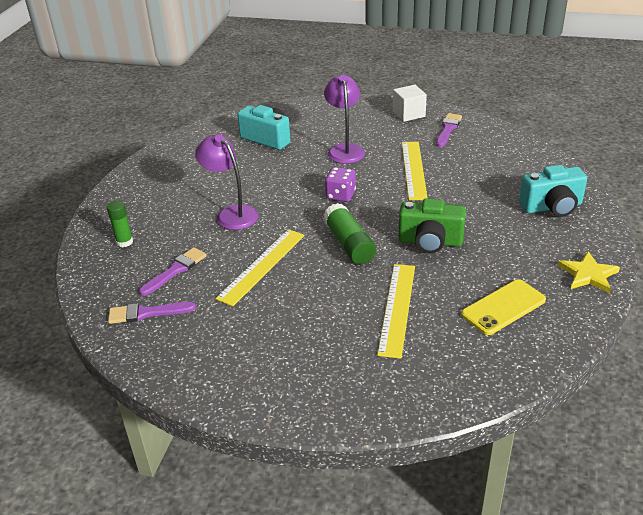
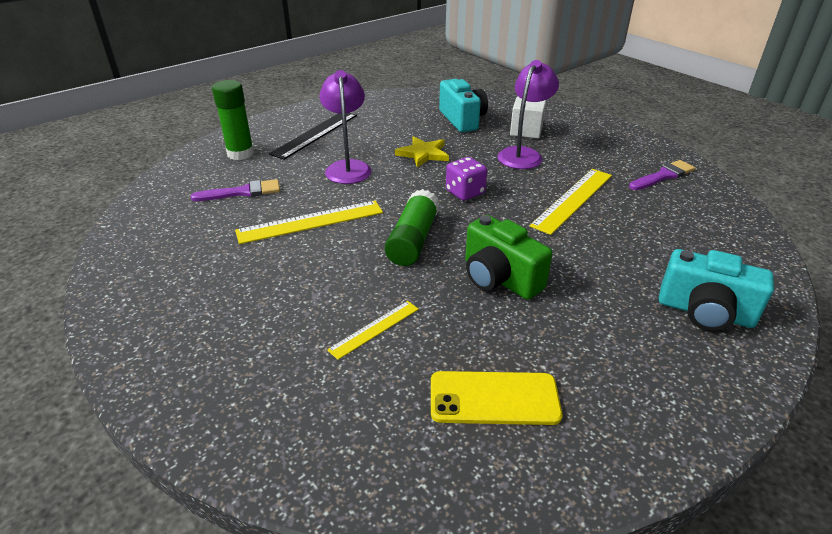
camera: 35 degrees right, 0 degrees up
(124, 242) = (240, 154): green glue stick -> green glue stick, size x1.56
(146, 313) = (173, 215): purple brush -> none
(165, 198) = (315, 134): none -> black ruler
(397, 308) = (374, 329): yellow ruler -> yellow ruler, size x0.57
(408, 114) = (633, 147): white cube -> white cube (526, 131)
(588, 274) = (662, 424): yellow star -> yellow star (423, 154)

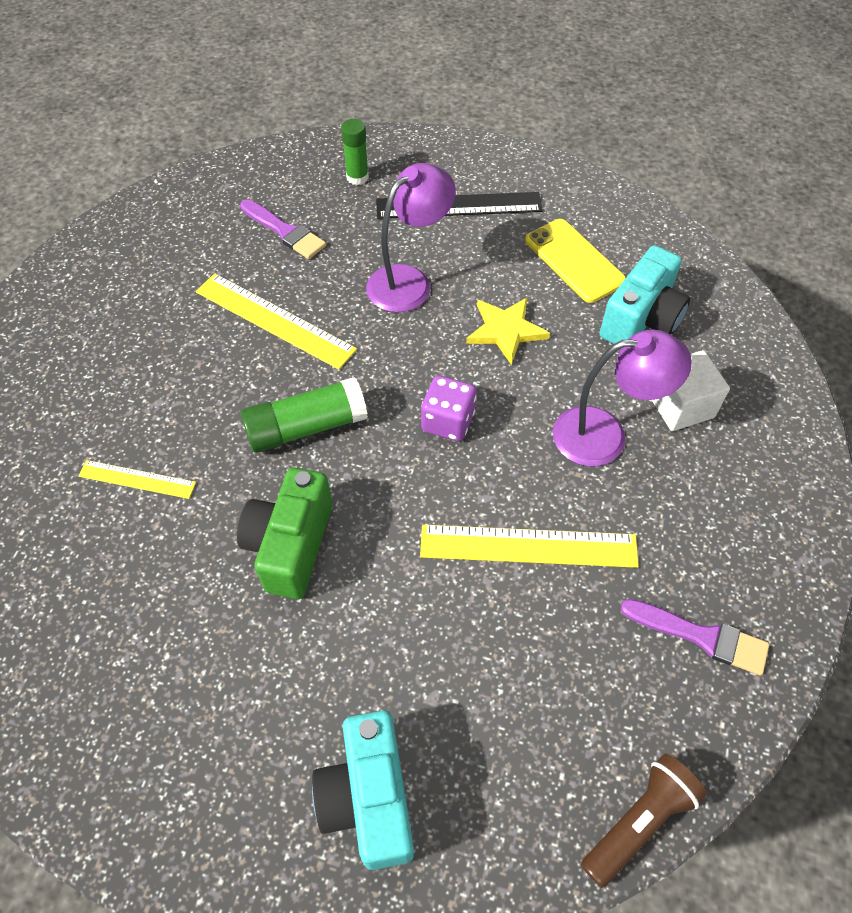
camera: 55 degrees right, 20 degrees up
(240, 154) = (357, 177): green glue stick -> green glue stick, size x0.64
(494, 398) = (95, 632): yellow phone -> yellow phone (574, 261)
(758, 230) = (639, 822): none -> brown flashlight

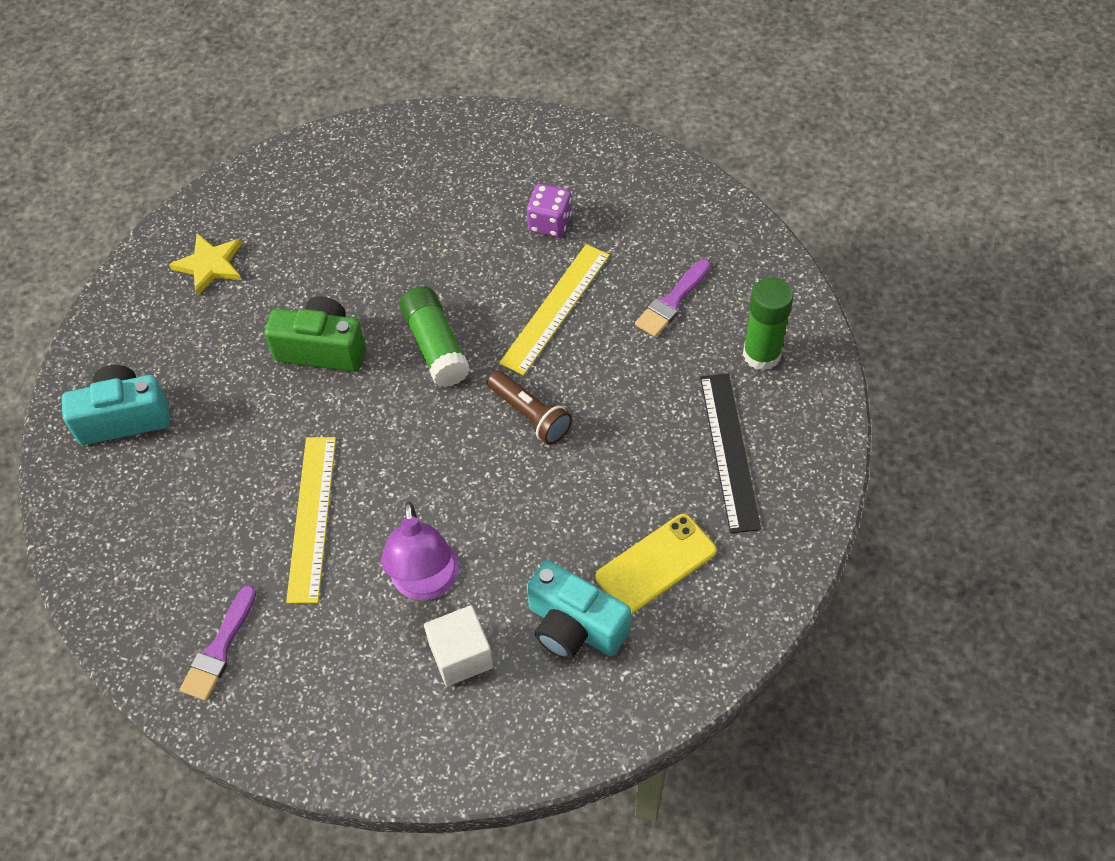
camera: 90 degrees right, 0 degrees up
(137, 479) = (386, 241): yellow ruler -> none
(357, 177) = (761, 354): green glue stick -> green glue stick, size x1.56
(409, 281) = (613, 411): purple lamp -> none
(448, 421) = (441, 452): purple dice -> purple dice (550, 223)
(506, 330) = (552, 498): yellow star -> yellow star (210, 265)
(639, 822) = (82, 590): brown flashlight -> brown flashlight (530, 415)

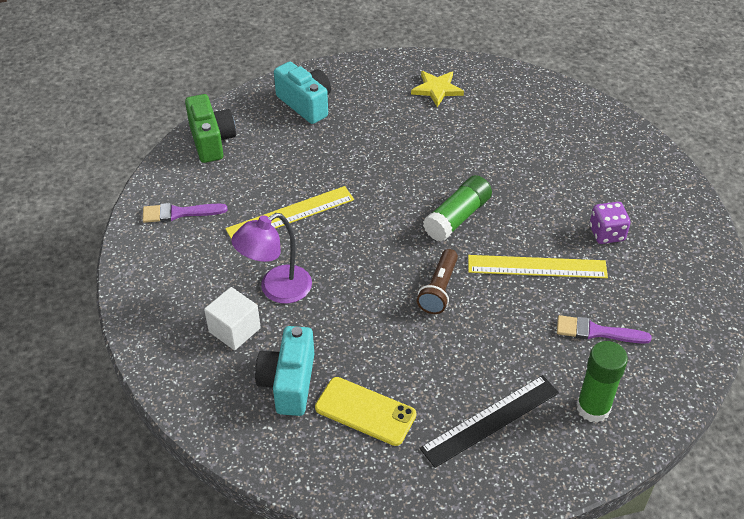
camera: 60 degrees right, 10 degrees down
(322, 349) = (414, 165): green camera -> green camera (211, 141)

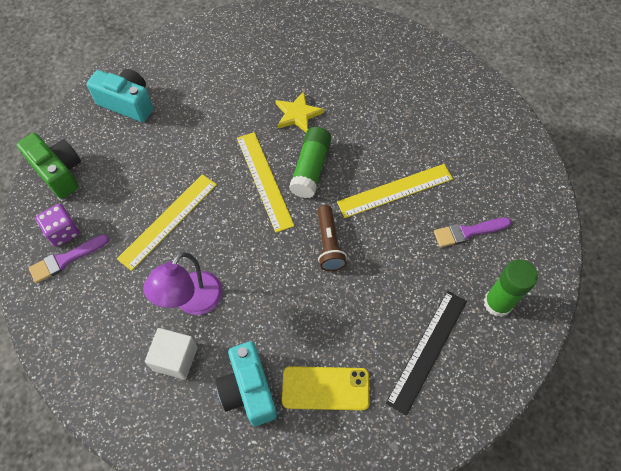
camera: 25 degrees left, 15 degrees up
(403, 212) = (264, 180): none -> yellow ruler
(437, 89) = (234, 49): yellow star -> yellow star (297, 114)
(606, 233) = (433, 138): purple dice -> purple dice (63, 232)

